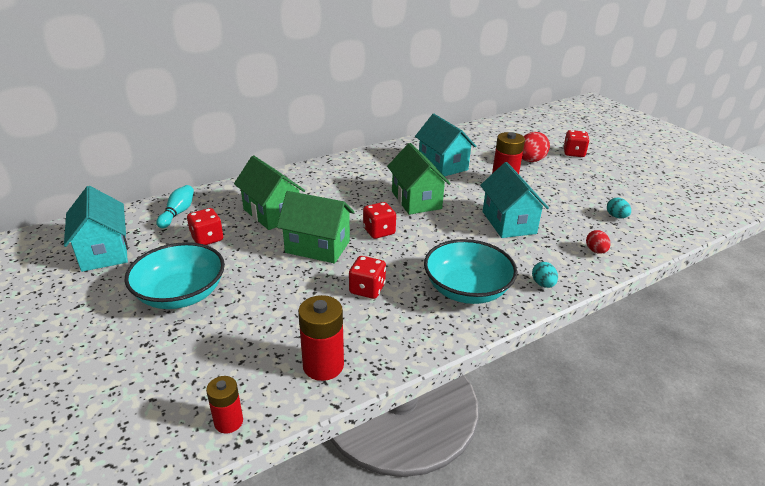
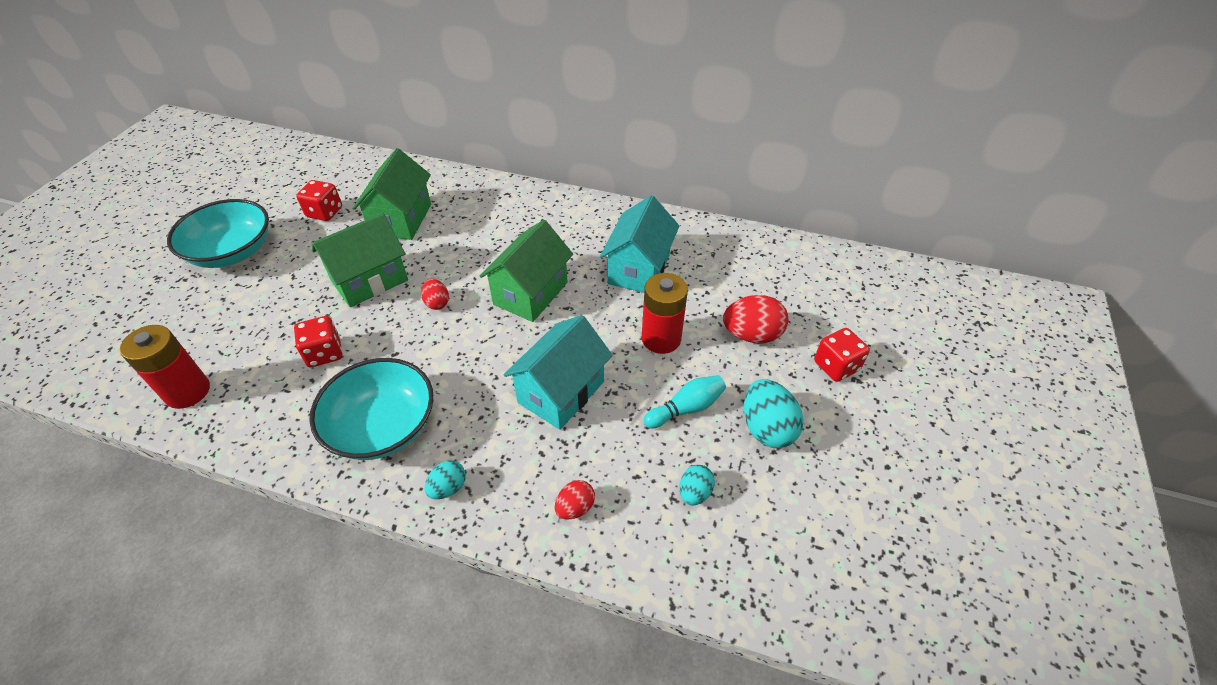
camera: 50 degrees right, 15 degrees up
(104, 252) = (260, 178): turquoise house -> none
(178, 213) = (350, 172): turquoise bowling pin -> turquoise bowling pin (686, 408)
(228, 422) = (87, 379): red battery -> none
(317, 247) = (369, 280): green house -> green house turned 75 degrees clockwise
(379, 231) = (437, 303): red dice -> red egg
(594, 184) = (766, 428): none -> turquoise egg

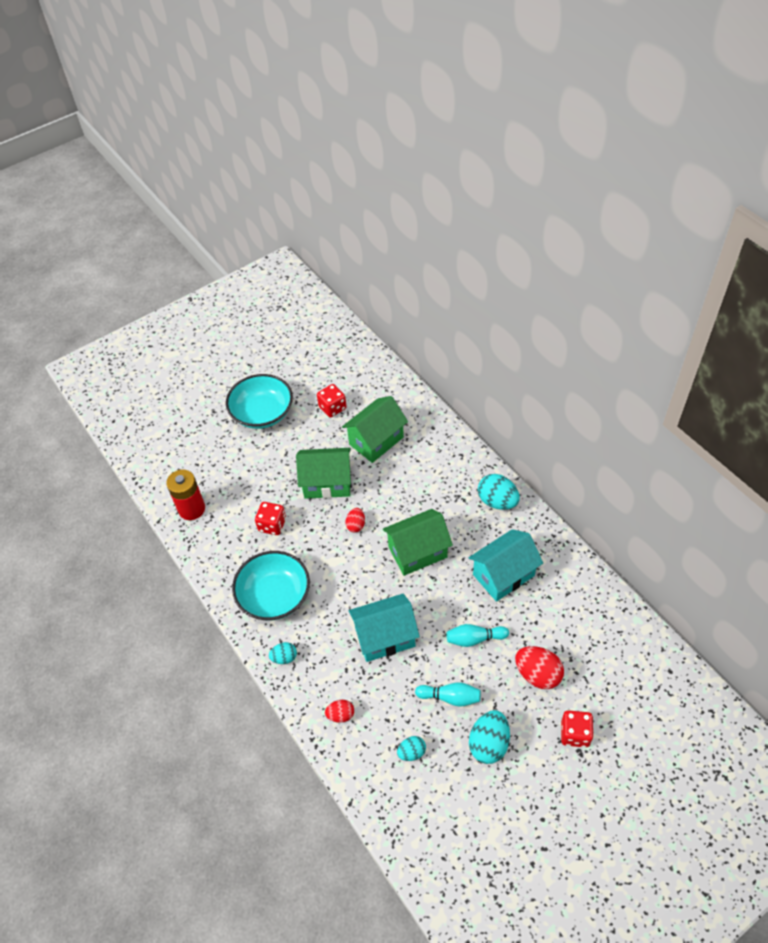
camera: 40 degrees right, 5 degrees up
(577, 213) = (497, 501): none -> turquoise egg
(661, 339) = (474, 639): red battery -> turquoise bowling pin

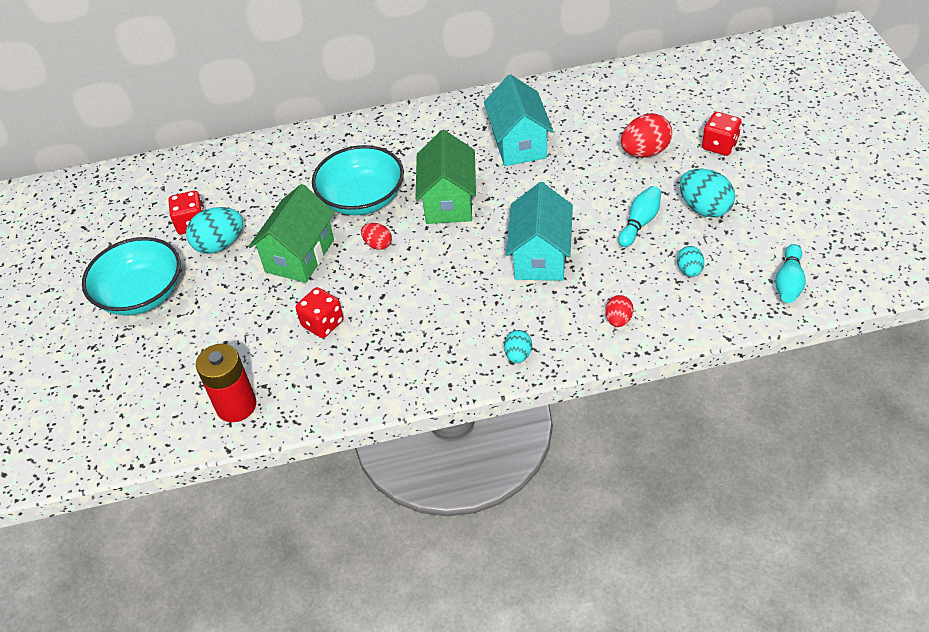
camera: 65 degrees left, 5 degrees down
(274, 596) = (427, 345): turquoise bowl -> turquoise bowl (362, 198)
(376, 441) = (273, 197): green house -> none
(474, 639) = (581, 186): turquoise bowling pin -> turquoise bowling pin (788, 282)
(497, 501) = (427, 123): turquoise egg -> turquoise egg (220, 245)

